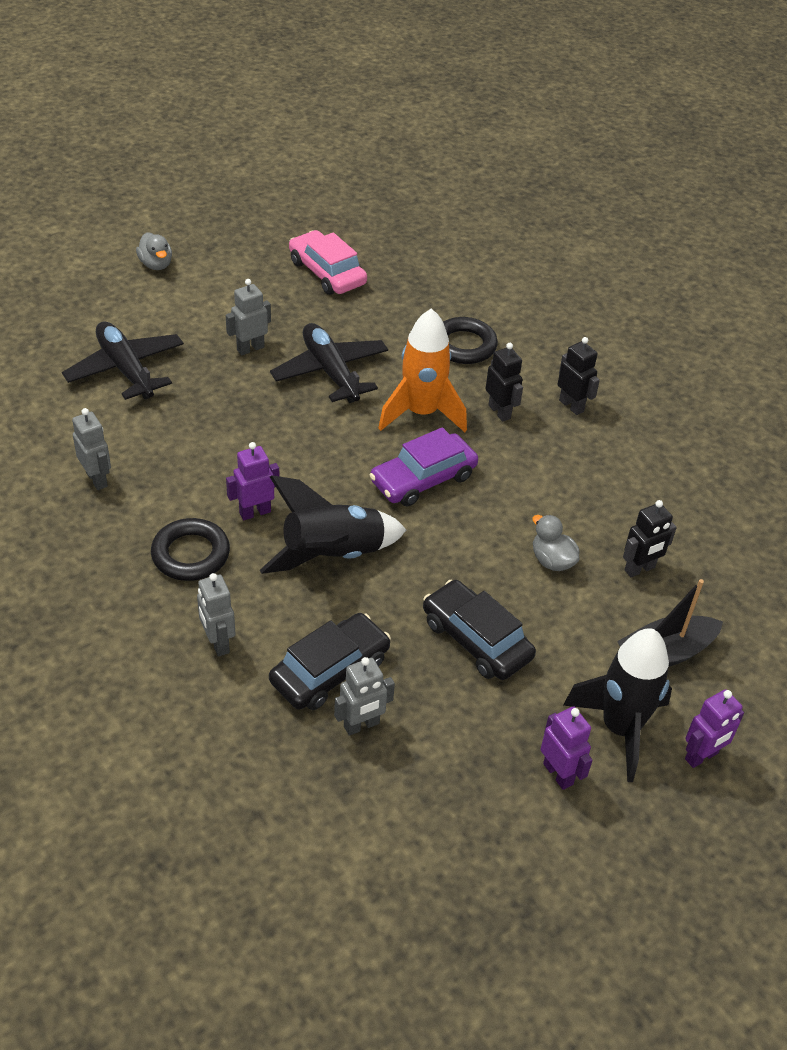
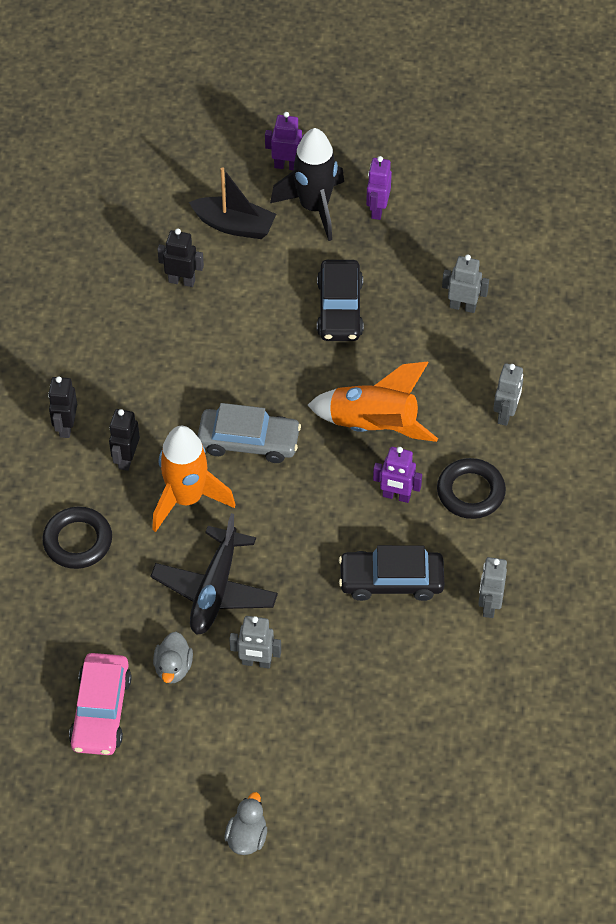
camera: 135 degrees left, 10 degrees up
(126, 369) = (381, 711): black plane -> none
(330, 671) = (450, 350): black car -> black car (391, 580)
(332, 555) = (373, 425): black rocket -> orange rocket
(423, 479) = (249, 441): purple car -> grey car
(552, 560) = (231, 324): grey duck -> grey duck (173, 667)

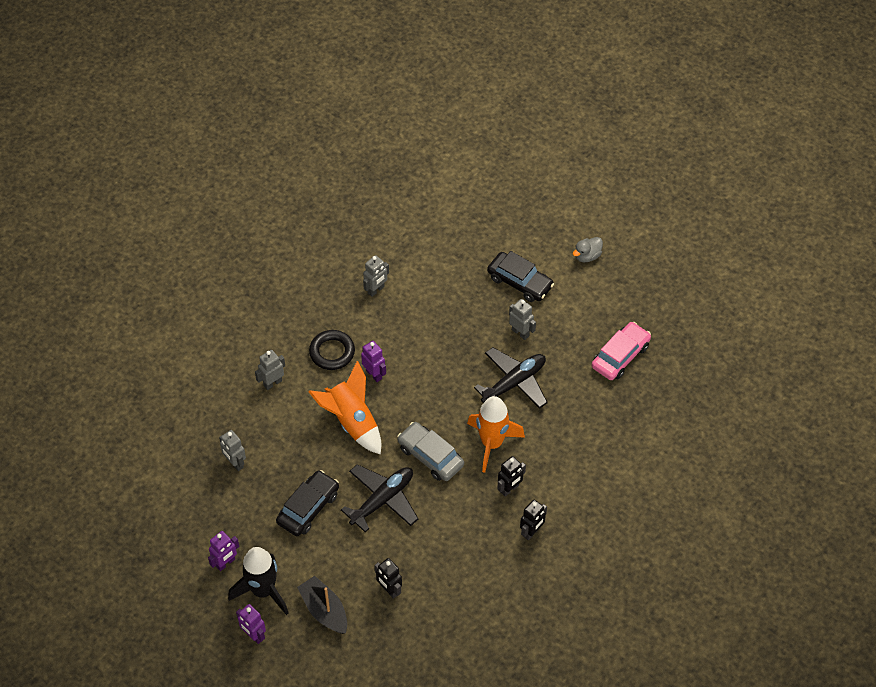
camera: 145 degrees left, 0 degrees up
(78, 541) = (572, 456): black ring -> none
(173, 667) = (566, 355): grey duck -> none
(264, 363) = (382, 500): none -> black plane
(391, 580) = (415, 332): black car -> black car (520, 282)

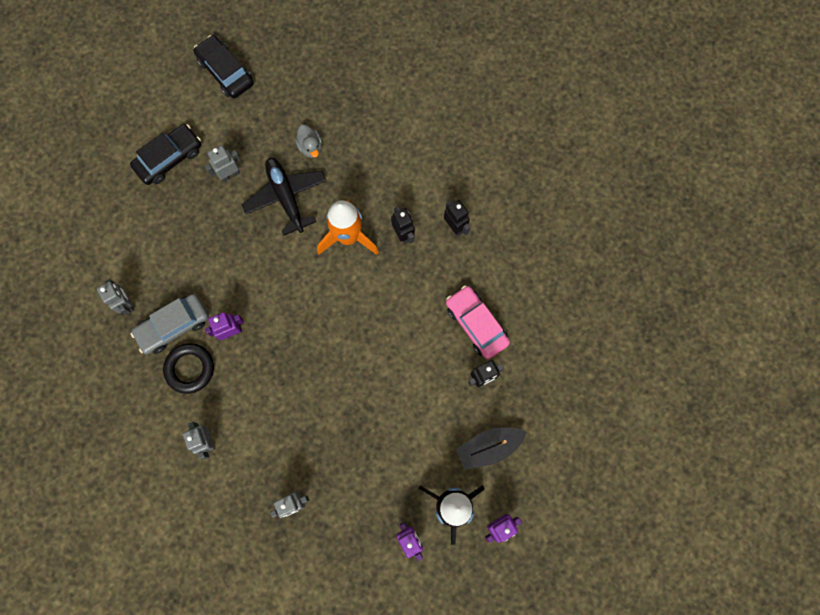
camera: 75 degrees left, 20 degrees up
(308, 508) = (369, 437): black car -> black car (226, 72)
(352, 422) = (281, 368): orange rocket -> none
(382, 500) = (381, 359): black plane -> none
(430, 456) = (345, 299): grey car -> grey car (173, 326)
(587, 256) = (161, 87): grey duck -> grey duck (310, 147)
(620, 356) = (287, 91): pink car -> pink car (476, 324)

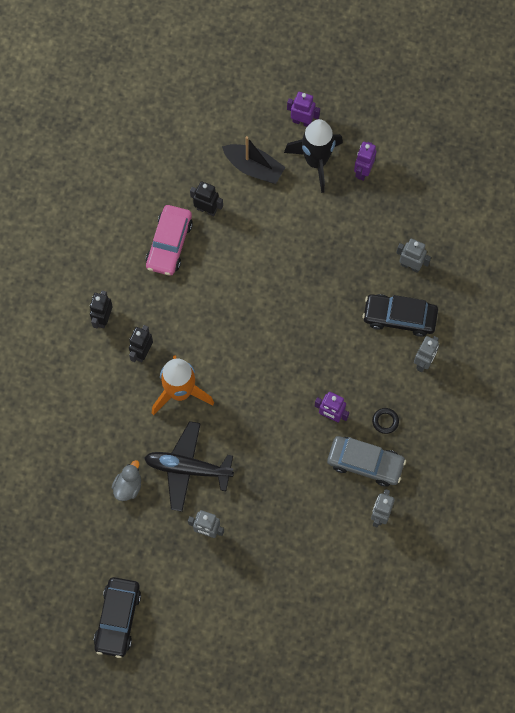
camera: 130 degrees left, 5 degrees down
(169, 158) = (235, 594): black car -> black car (399, 317)
(190, 369) = (385, 421): black ring -> black ring, size x0.53
(286, 197) = (188, 468): black plane -> black plane turned 75 degrees clockwise

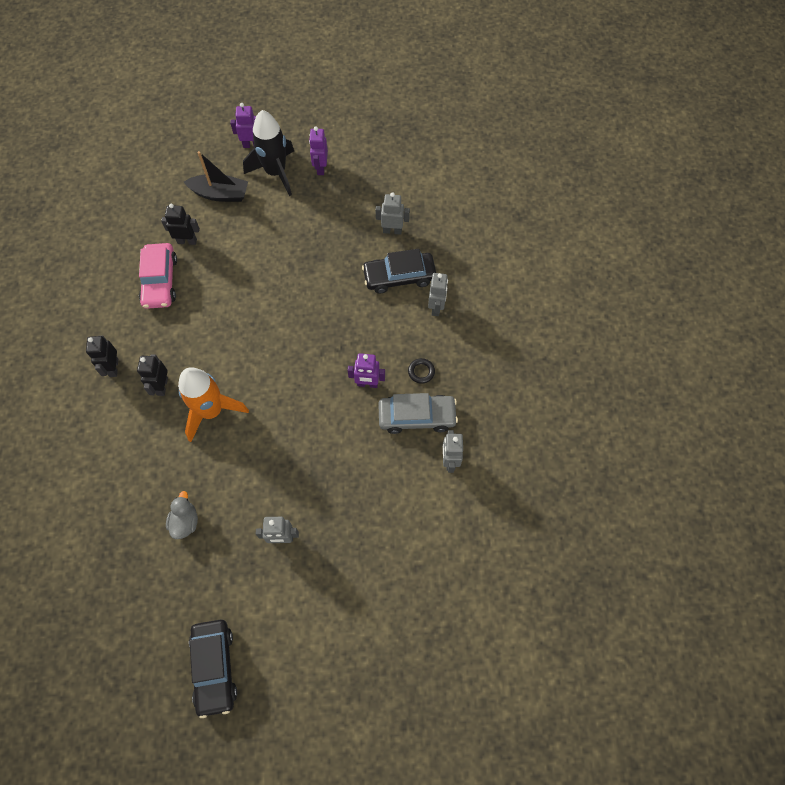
camera: 20 degrees left, 5 degrees down
(188, 468) = (242, 482): black plane -> none

